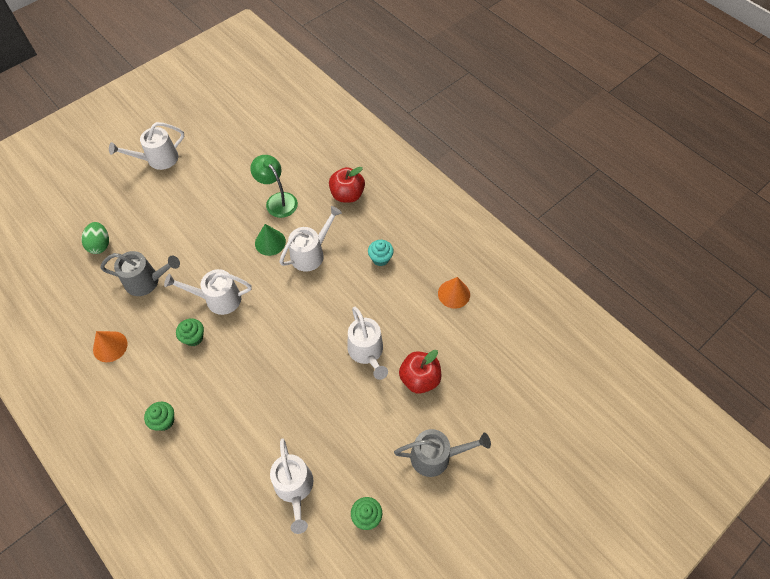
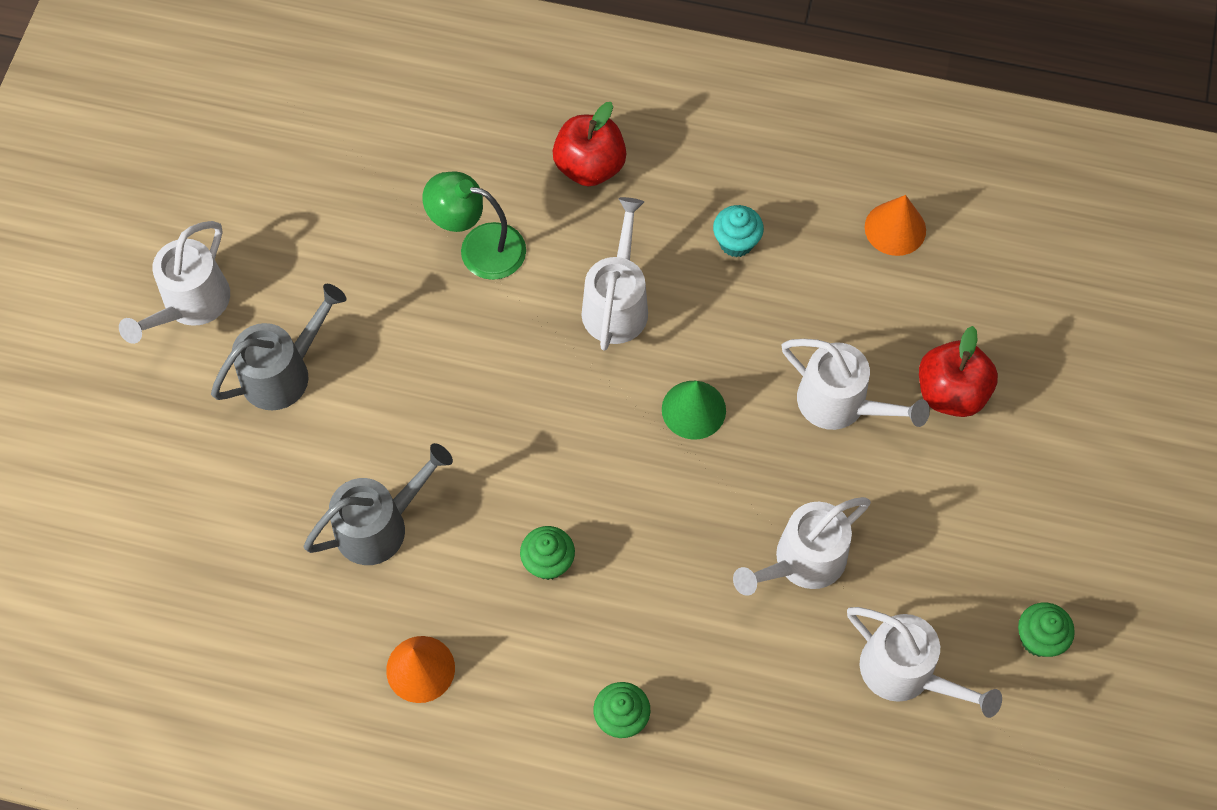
camera: 35 degrees left, 5 degrees up
(100, 245) = (234, 519): green egg -> none
(217, 299) = (530, 476): white watering can -> white watering can (801, 562)
(270, 242) = (531, 327): green cone -> green cone (693, 409)
(436, 456) = (1065, 489): grey watering can -> grey watering can (284, 372)

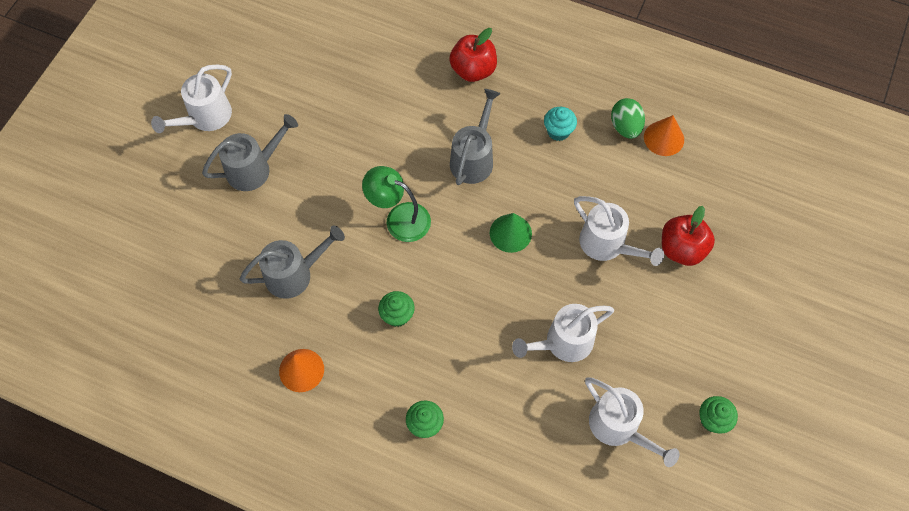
camera: 10 degrees right, 0 degrees up
(479, 247) = (393, 110): green lamp -> green lamp (399, 218)
(617, 303) = (474, 158): white watering can -> grey watering can
(835, 220) = (625, 127): none -> green egg

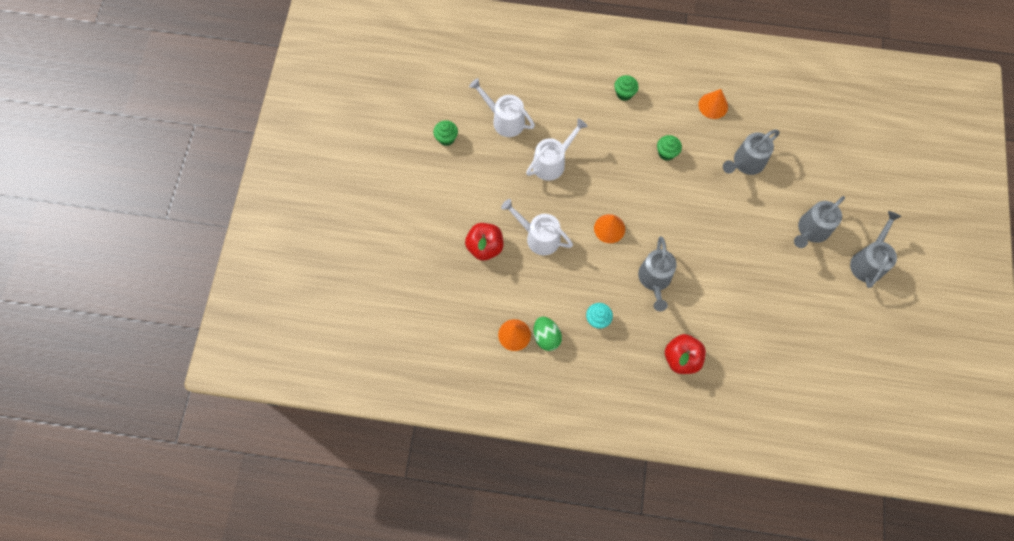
camera: 165 degrees right, 5 degrees up
(205, 118) = (868, 261): white watering can -> grey watering can
(399, 218) = (691, 219): green lamp -> none
(510, 233) = (609, 228): green cone -> orange cone

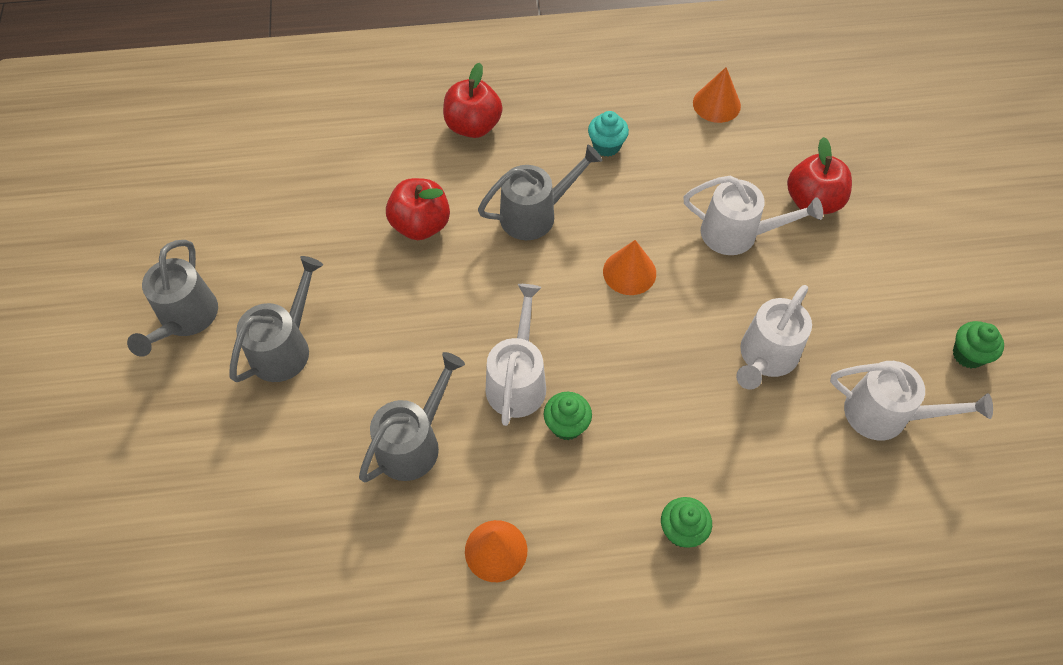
camera: 165 degrees right, 10 degrees down
(546, 337) = (671, 111): green egg -> none
(654, 280) = (536, 214): grey watering can -> grey watering can turned 75 degrees clockwise
(686, 182) = (517, 380): none -> white watering can
(726, 290) = (421, 225): none -> red apple

